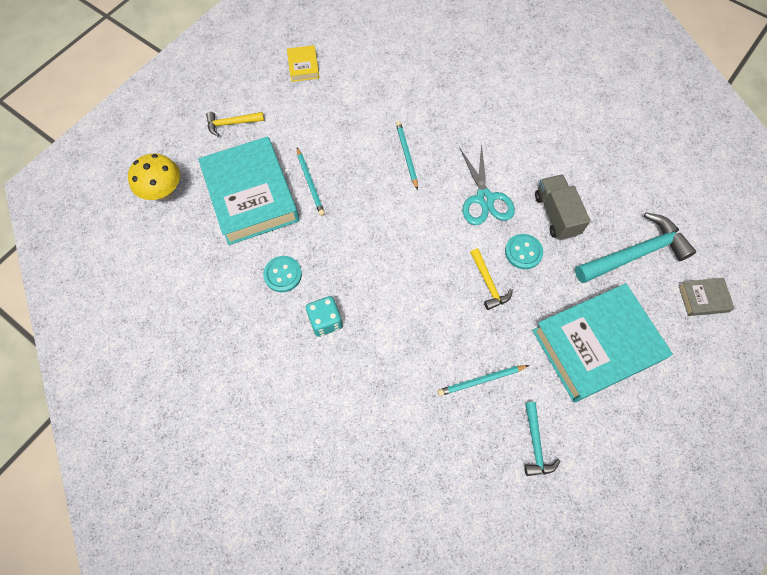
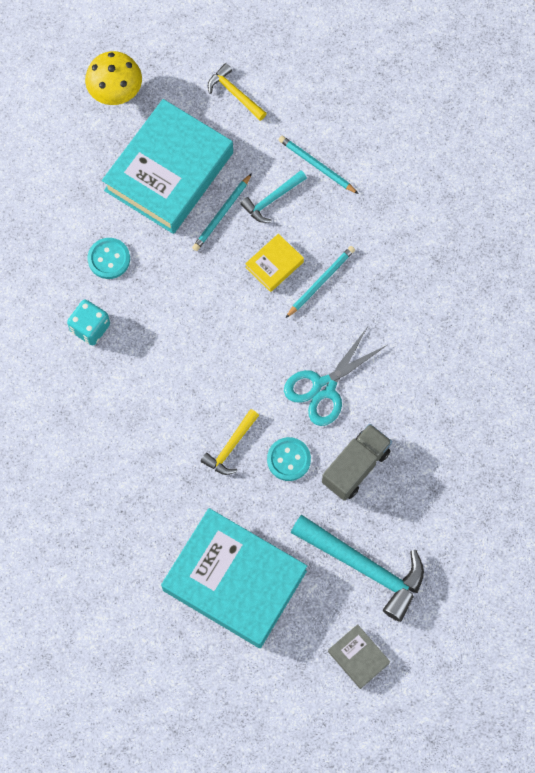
camera: 55 degrees right, 5 degrees up
(303, 66) = (355, 108): yellow book -> yellow book (274, 264)
(481, 380) = (127, 498): turquoise pencil -> turquoise pencil (316, 166)
(535, 444) = (100, 578): turquoise hammer -> turquoise hammer (272, 200)

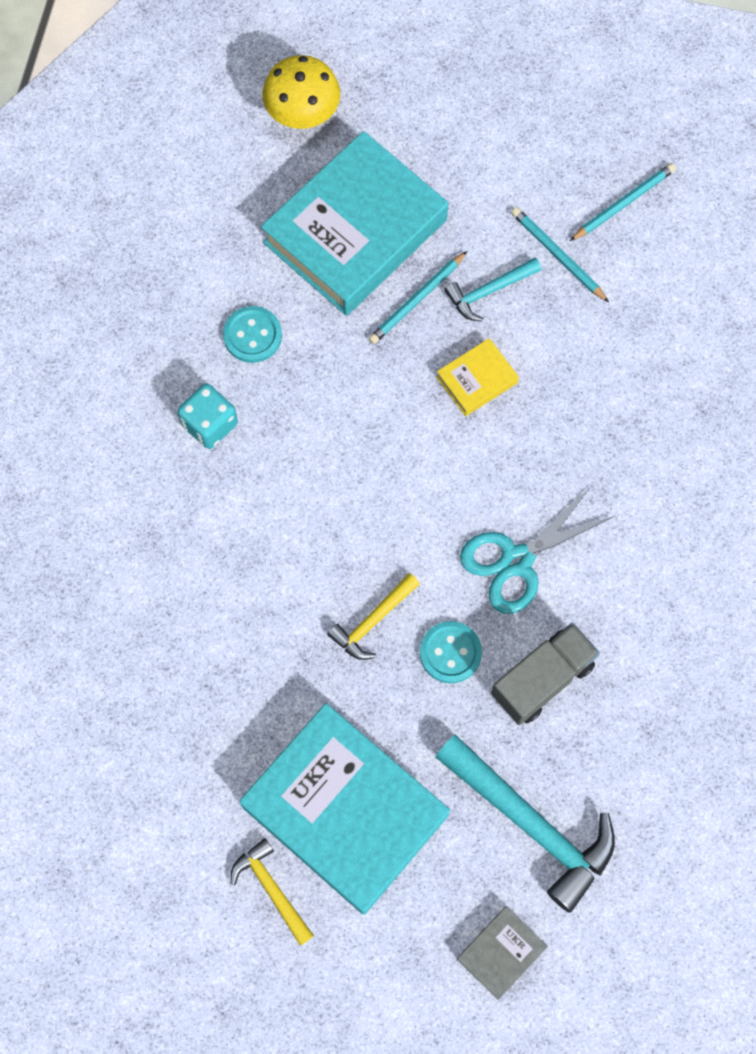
camera: 10 degrees right, 0 degrees up
(234, 93) = (462, 141): yellow hammer -> yellow hammer (271, 889)
(320, 282) = (536, 414): turquoise pencil -> turquoise pencil (623, 203)
(358, 657) = (501, 953): grey book -> grey book turned 75 degrees clockwise

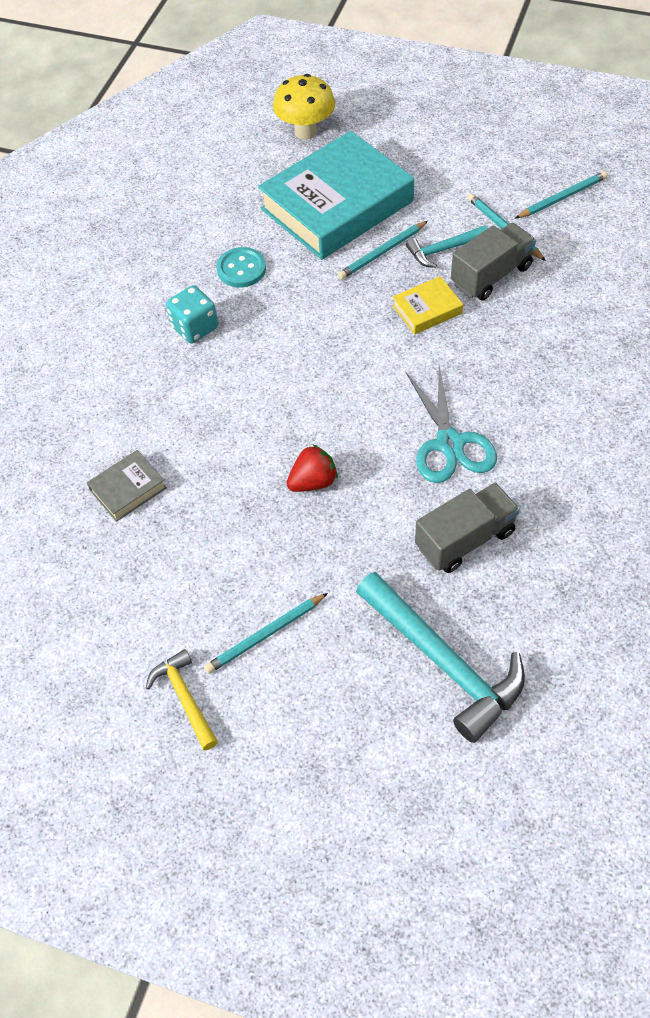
camera: 10 degrees right, 15 degrees down
(345, 811) = (265, 635): turquoise book -> turquoise pencil
(372, 621) = (313, 482): yellow hammer -> red strawberry
(450, 653) = (381, 511): turquoise button -> none
(501, 953) = (402, 777): grey book -> grey book (128, 489)
(516, 560) = (449, 443): turquoise scissors -> turquoise scissors turned 75 degrees counterclockwise
(547, 325) = (491, 275): none -> grey truck

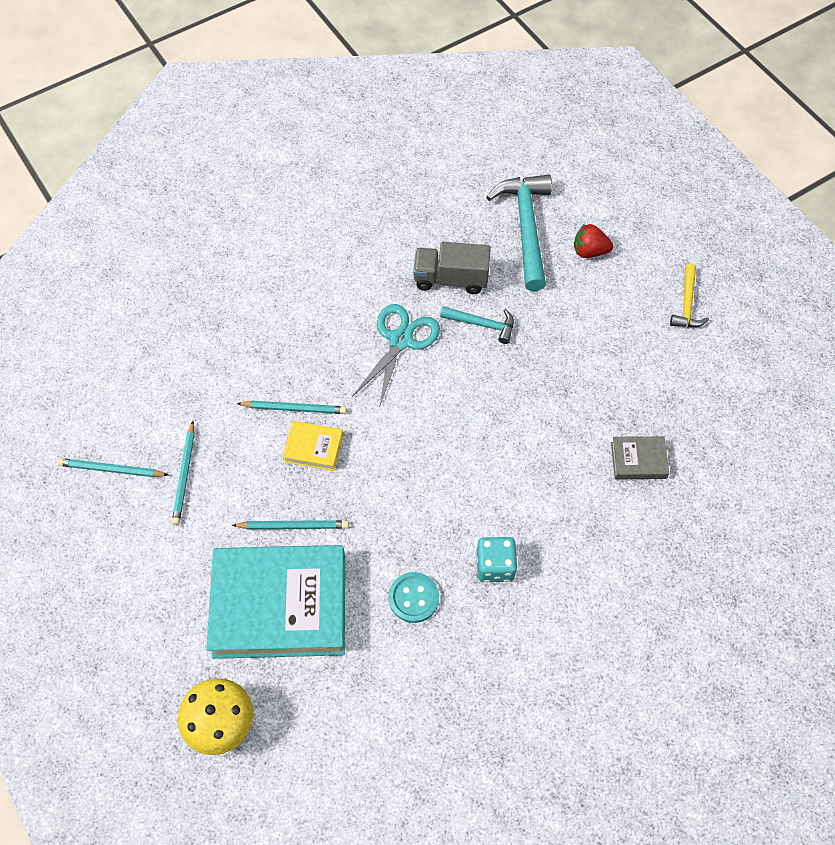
camera: 145 degrees left, 5 degrees up
(265, 635) = (615, 306): turquoise pencil -> turquoise pencil (294, 408)
(313, 482) = (510, 377): red strawberry -> red strawberry (589, 251)
(443, 250) = (247, 491): turquoise hammer -> turquoise hammer (482, 324)
(491, 275) = (240, 442): grey truck -> none

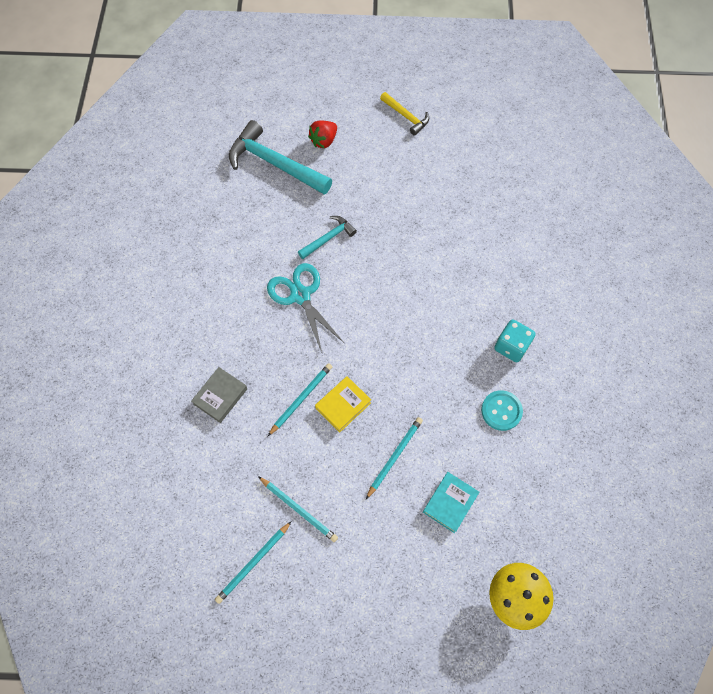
camera: 55 degrees left, 5 degrees up
(280, 606) = (450, 503): turquoise book -> turquoise book, size x0.43
(451, 279) = (277, 233): grey truck -> none
(638, 460) = (494, 217): grey book -> grey book (220, 396)

